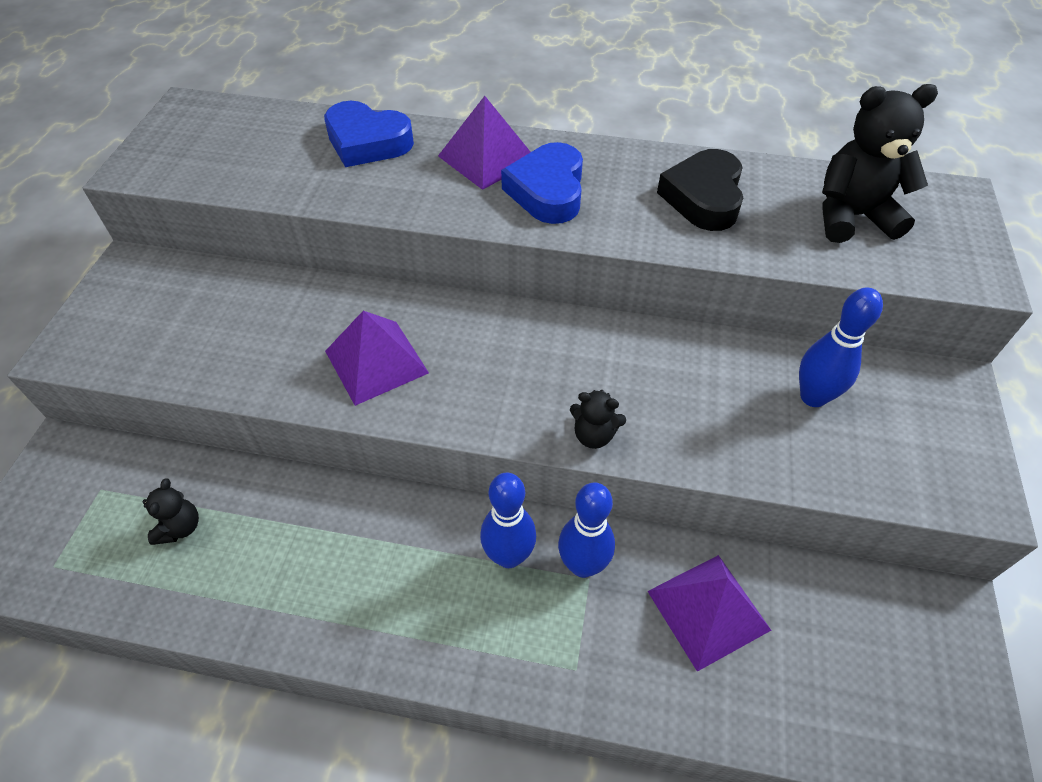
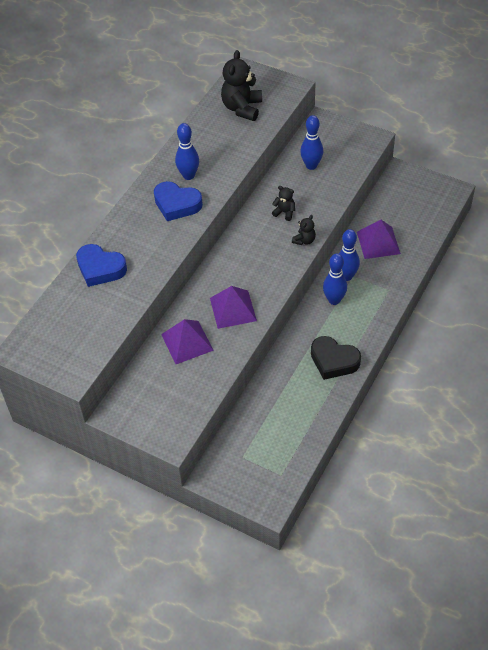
camera: 70 degrees left, 0 degrees up
(180, 527) = (277, 422): black teddy bear -> black teddy bear (284, 212)
(367, 142) = (100, 268): blue heart -> blue heart turned 75 degrees clockwise
(487, 158) = (139, 222): purple pyramid -> purple pyramid (187, 342)
(626, 189) = (188, 175): none -> blue bowling pin
(703, 197) = (207, 151): black heart -> black heart (333, 361)

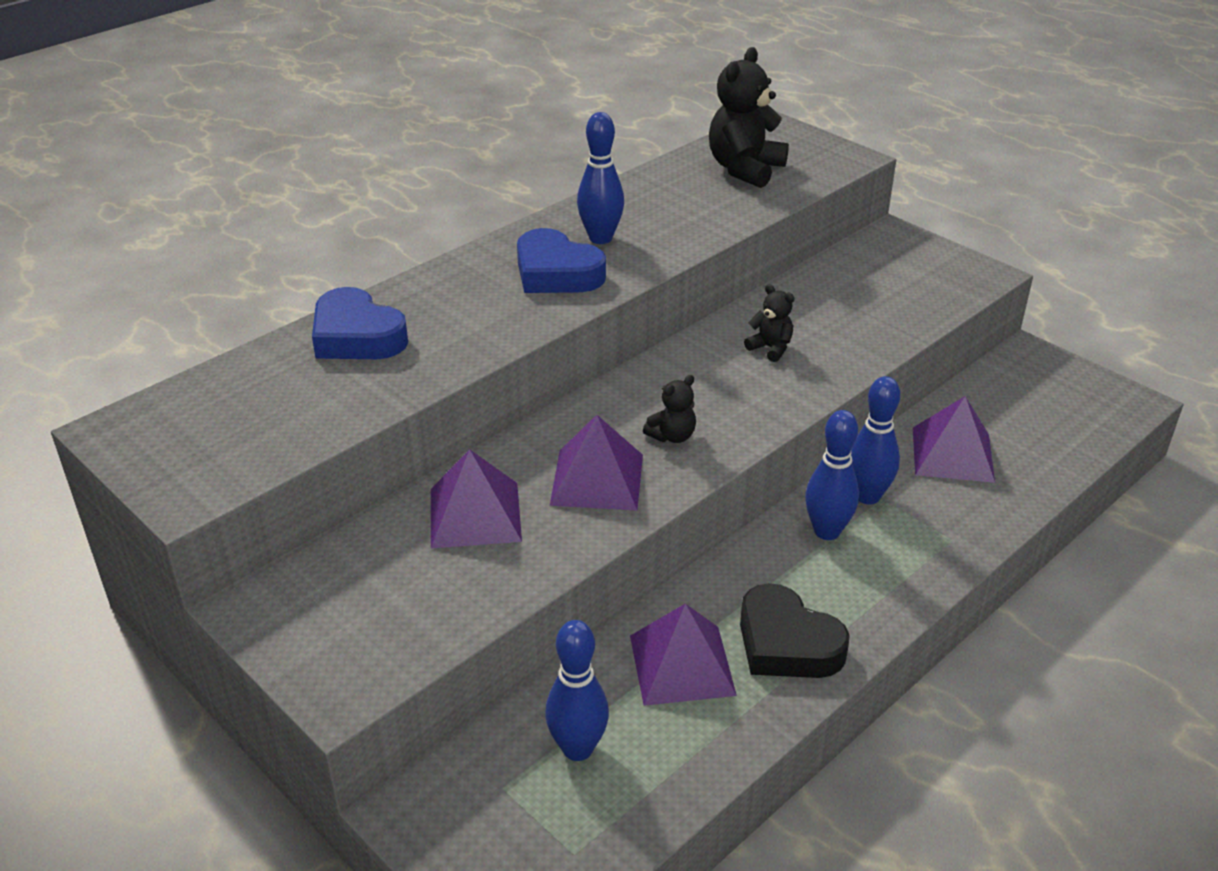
camera: 15 degrees right, 15 degrees down
(294, 383) = (682, 665): none -> purple pyramid
(304, 240) = (793, 398): black teddy bear -> black teddy bear (672, 436)
(311, 165) = (850, 291): blue bowling pin -> blue bowling pin (577, 748)

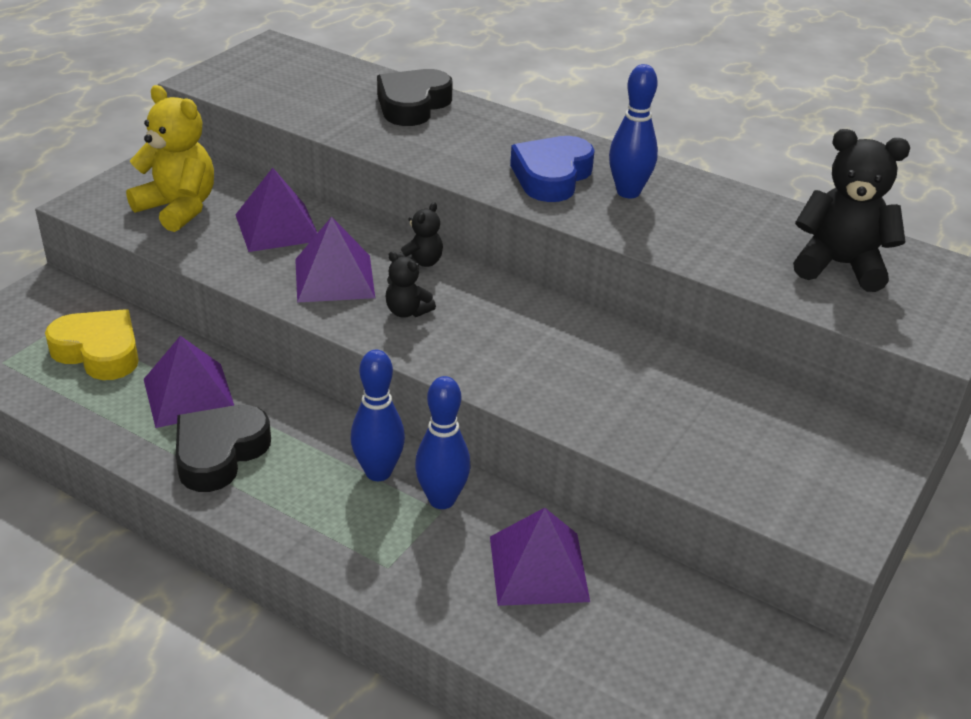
camera: 75 degrees right, 0 degrees up
(357, 336) = (412, 105): blue heart -> black heart
(394, 599) = (178, 208): none -> yellow teddy bear
(577, 748) = (99, 352): blue bowling pin -> yellow heart
(770, 348) = (579, 361): black teddy bear -> black teddy bear (421, 262)

